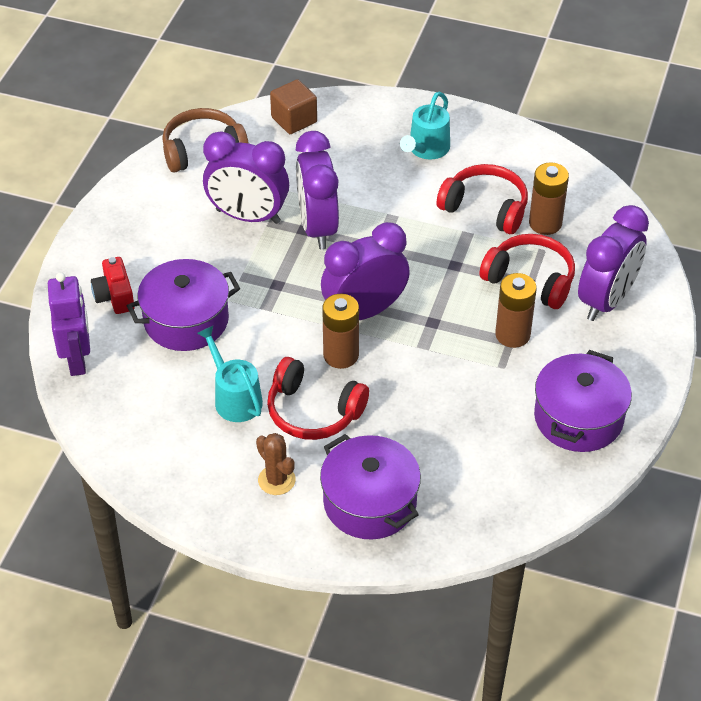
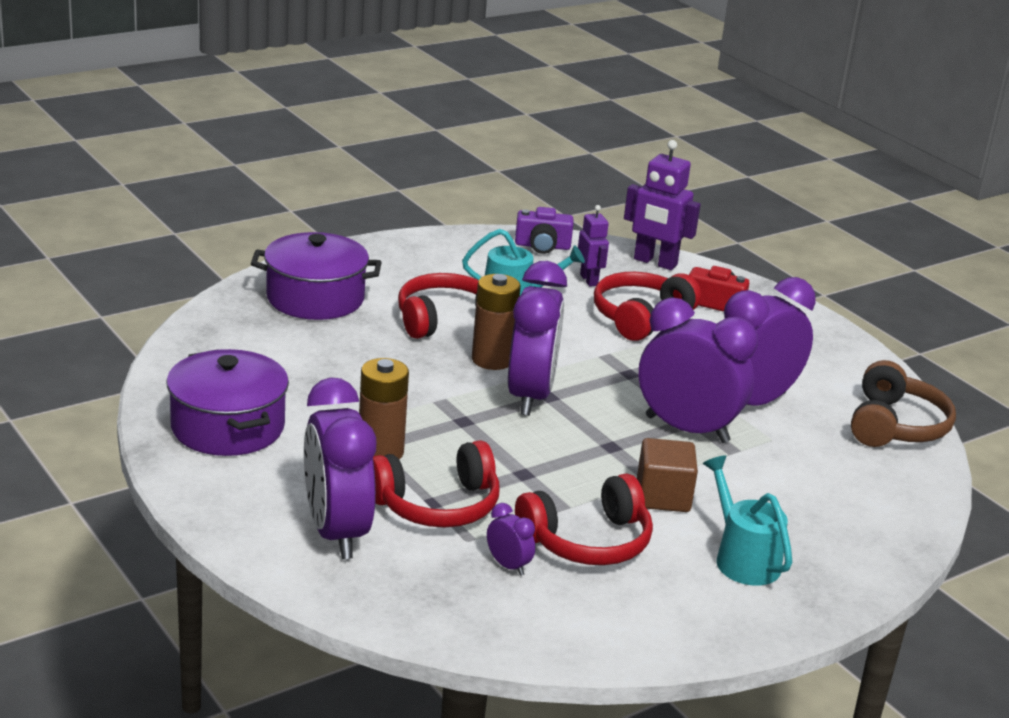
camera: 125 degrees right, 20 degrees down
(122, 437) = (542, 246): none -> purple camera
(154, 377) = (589, 280): none -> purple robot
(186, 320) = (640, 317): purple pot -> red headphones
(276, 480) = (401, 277): brown cactus -> none
(294, 120) = (897, 501): brown cube -> brown cube (663, 497)
(545, 223) = (508, 566): brown battery -> purple clock

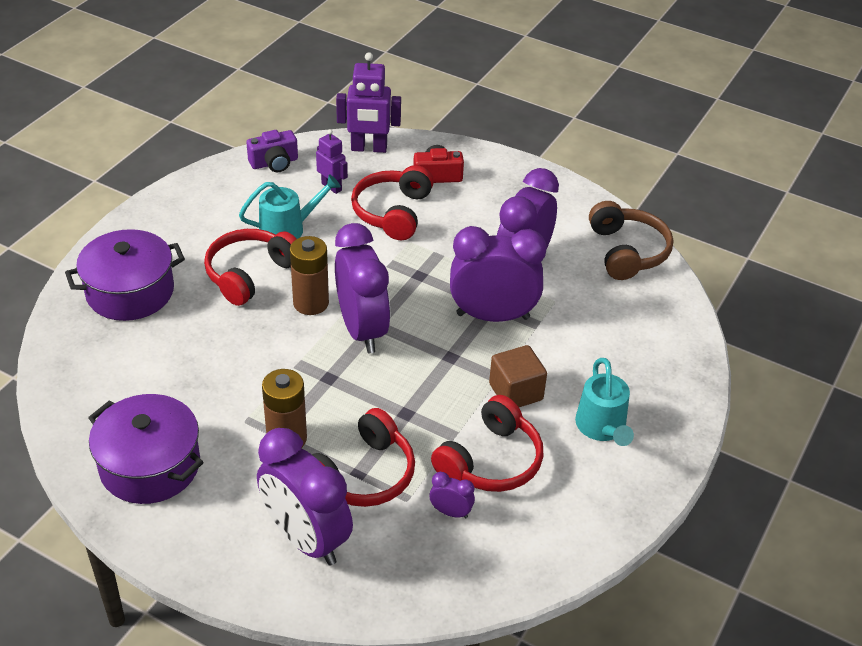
camera: 25 degrees left, 15 degrees up
(742, 558) = (602, 428): turquoise watering can -> turquoise watering can turned 135 degrees counterclockwise

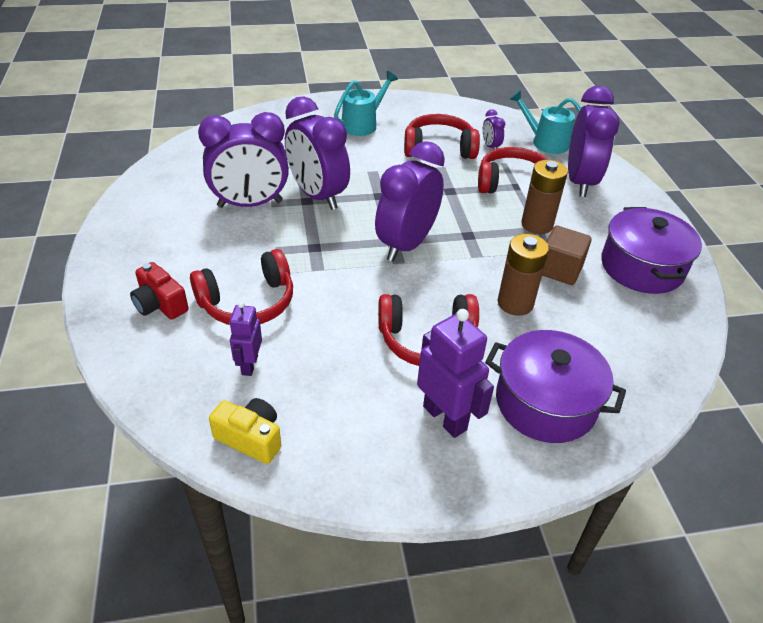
camera: 130 degrees left, 0 degrees up
(274, 163) = (251, 438): purple camera -> yellow camera
(288, 229) = (344, 355): turquoise watering can -> turquoise watering can (545, 142)
(311, 303) = (414, 284): brown battery -> brown battery (515, 303)
(369, 148) = (153, 377): purple robot -> purple robot (445, 417)
(515, 392) = (375, 160): brown cube -> brown cube (559, 270)
(627, 251) = (175, 168): brown headphones -> none

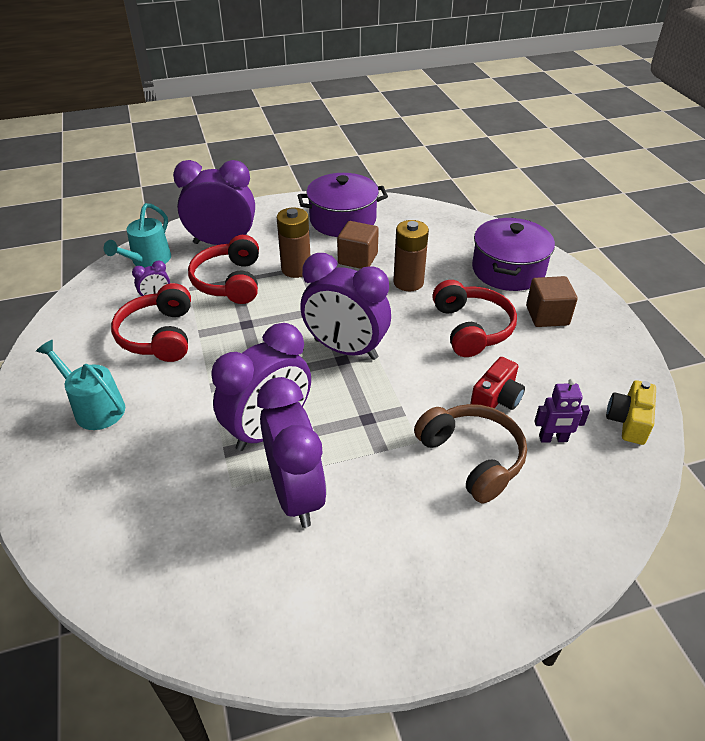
camera: 95 degrees left, 0 degrees up
(160, 304) = (505, 538): red camera -> red camera (496, 398)
(248, 302) = (472, 458): red headphones -> brown headphones
(445, 417) = (547, 315): purple robot -> brown cube

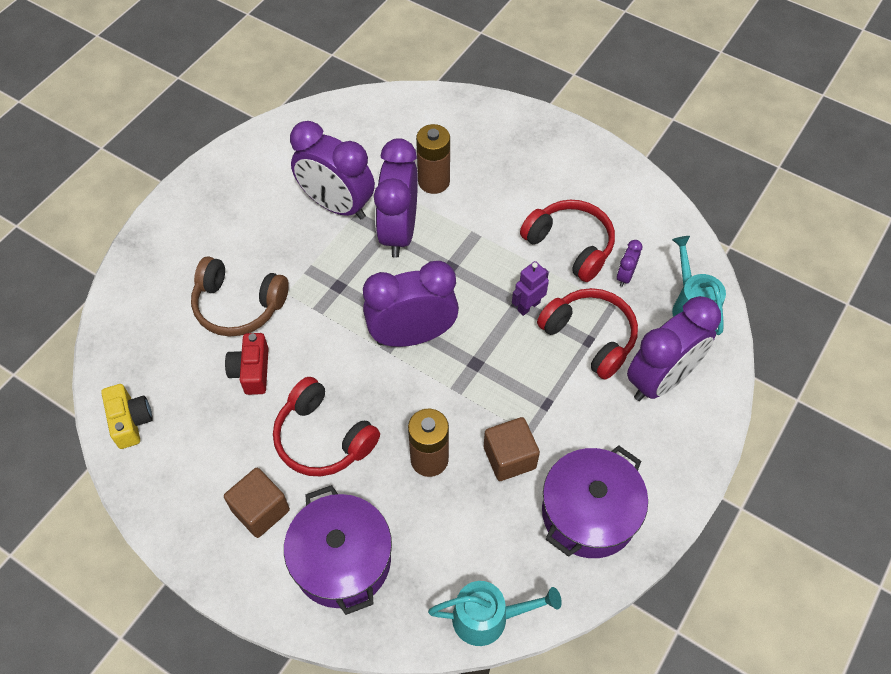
camera: 140 degrees right, 15 degrees up
(94, 407) = (532, 169): turquoise watering can -> turquoise watering can (488, 617)
(296, 269) = (551, 397): brown battery -> brown battery (434, 181)
(553, 439) = (186, 362): purple robot -> purple robot (528, 306)

